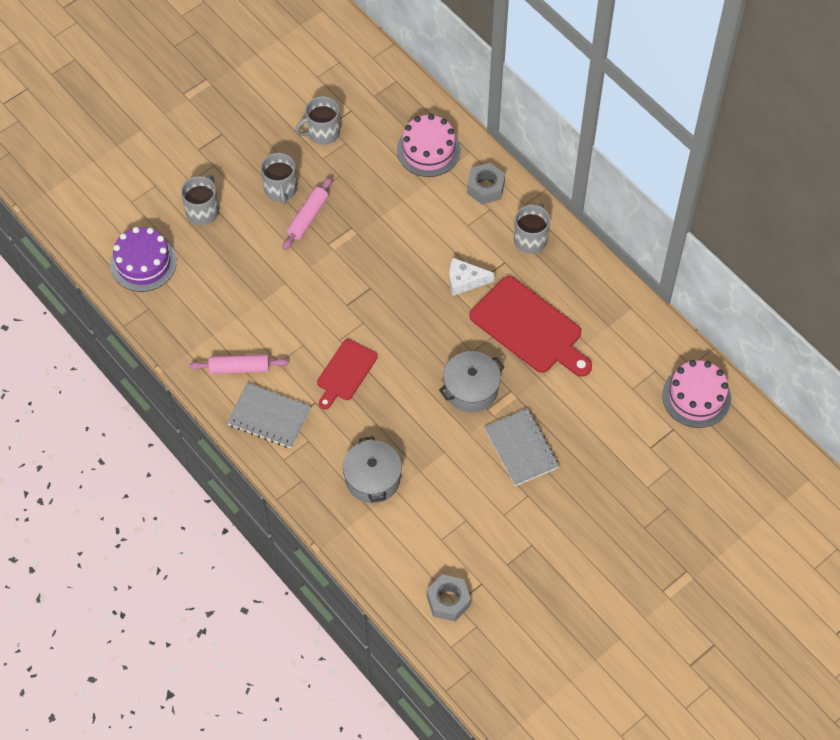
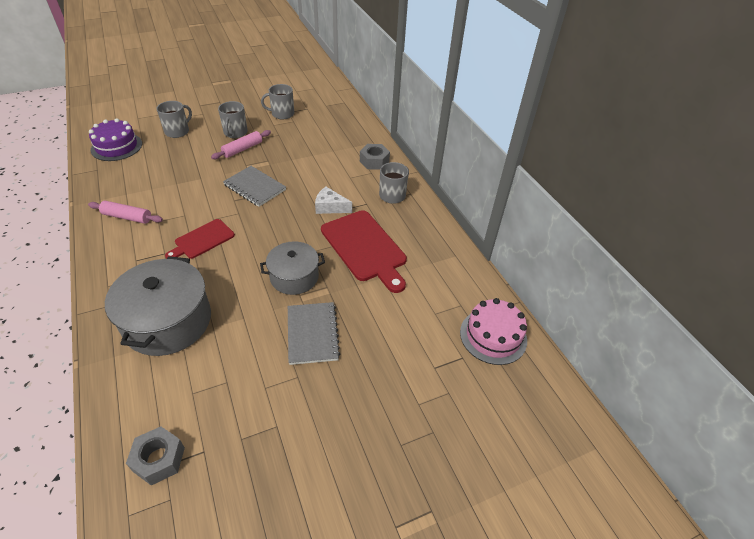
camera: 15 degrees right, 15 degrees down
(269, 417) = (121, 253): grey notebook -> grey notebook (255, 187)
(372, 478) = (168, 321): grey pot -> grey pot, size x1.61
(428, 150) = (345, 135): pink cake -> none

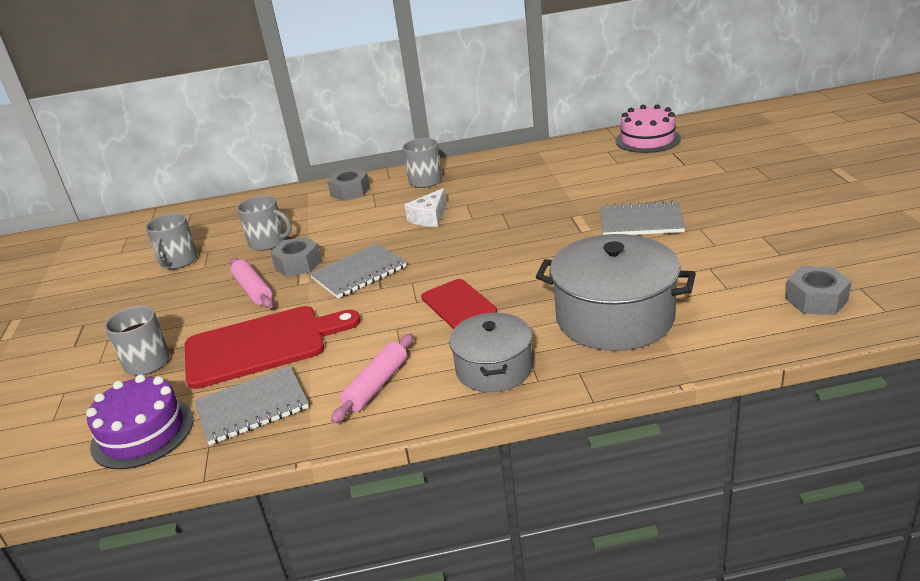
camera: 70 degrees left, 15 degrees down
(124, 176) = (252, 407): none -> grey notebook
(235, 133) = (199, 300): grey mug -> grey mug (268, 242)
(270, 160) = (298, 264): none -> grey nut
(294, 277) = (551, 236): grey pot -> grey pot (494, 368)
(365, 248) = (512, 196): red cutting board -> red cutting board (262, 345)

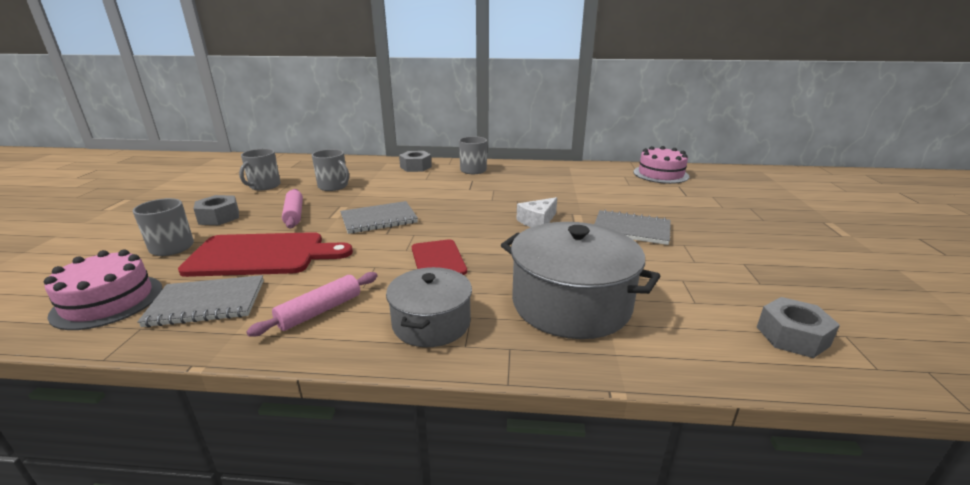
camera: 10 degrees right, 5 degrees down
(142, 432) = (108, 301): purple cake -> pink cake
(298, 264) = (341, 204): grey nut -> grey nut (219, 217)
(429, 217) = (460, 193): white cheese -> white cheese (537, 221)

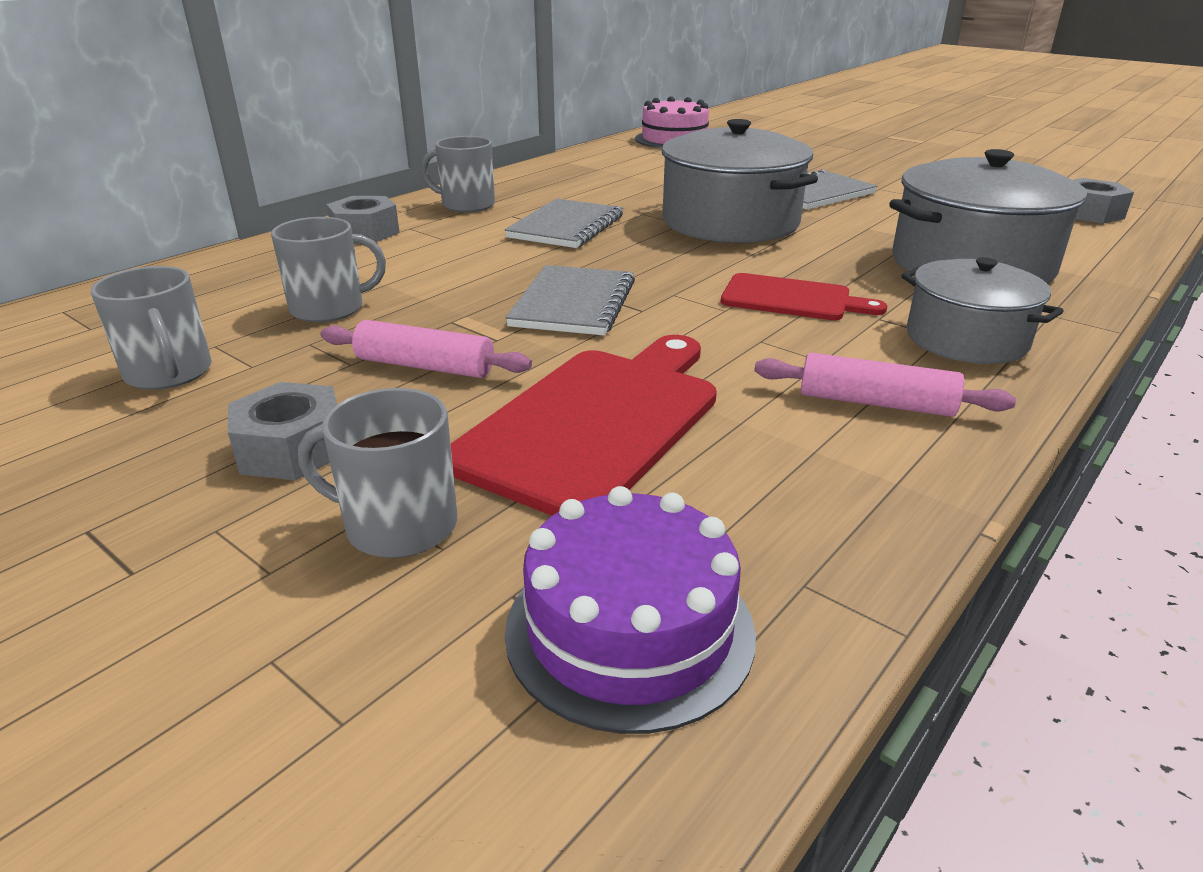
camera: 55 degrees left, 5 degrees up
(108, 301) = (629, 630): pink cake -> purple cake
(207, 303) = (758, 500): grey notebook -> grey notebook (566, 227)
(320, 311) = (876, 403): pink rolling pin -> pink rolling pin turned 60 degrees counterclockwise
(537, 221) = (730, 222): white cheese -> grey pot

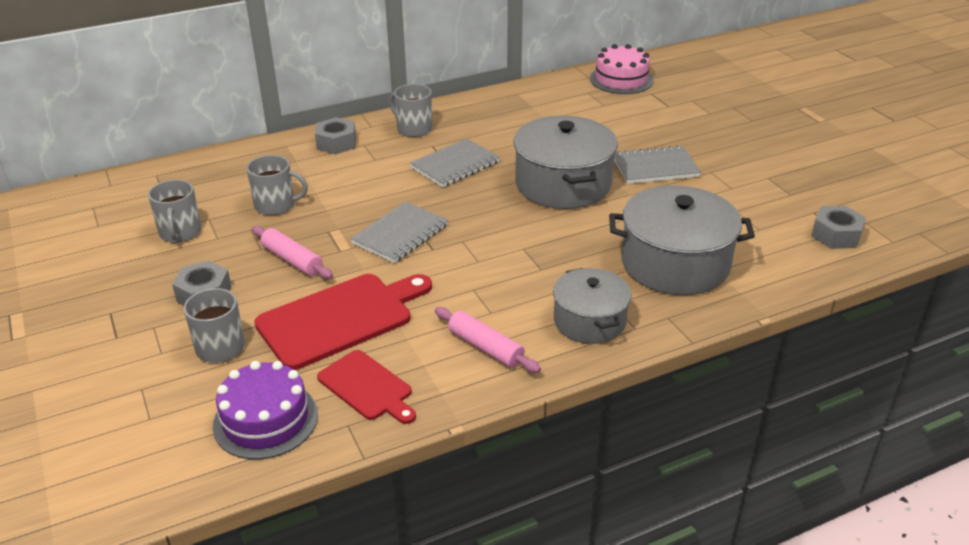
camera: 25 degrees right, 5 degrees up
(792, 299) = (525, 263): red cutting board -> red cutting board (367, 387)

